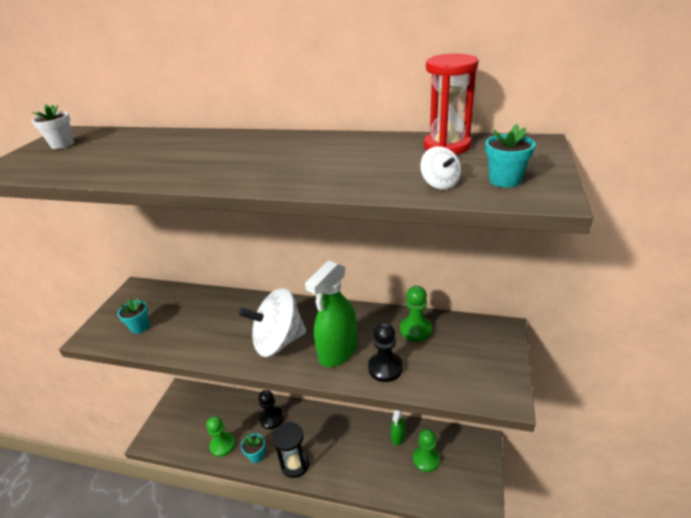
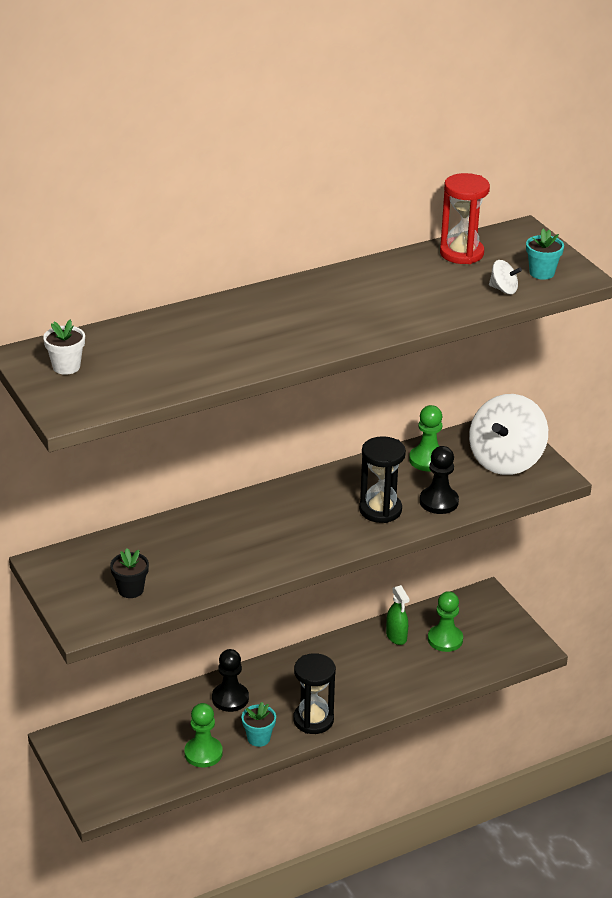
camera: 45 degrees left, 0 degrees up
(140, 327) = (131, 590): turquoise flower pot -> black flower pot
(278, 341) = (310, 529): white spinning top -> white spinning top (505, 460)
(338, 352) = (380, 510): green spray bottle -> black hourglass

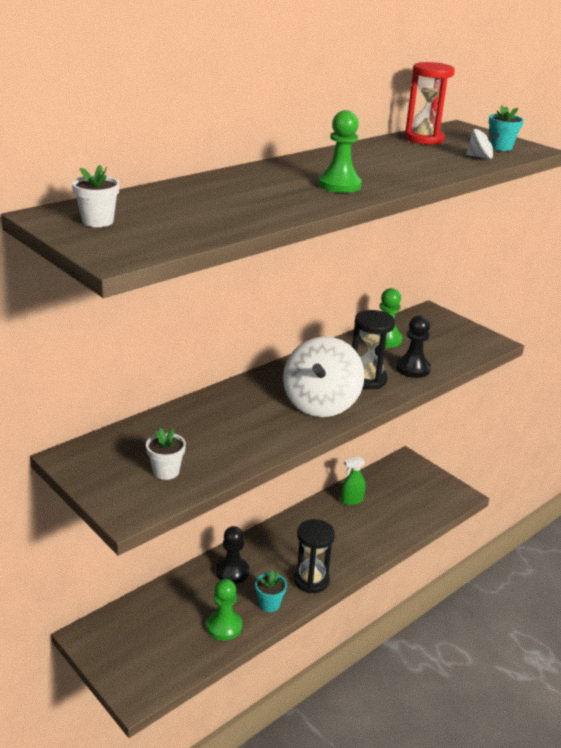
camera: 15 degrees left, 5 degrees down
(131, 590) = (166, 471): black flower pot -> white flower pot
(396, 636) = (351, 500): green spray bottle -> green spray bottle turned 105 degrees clockwise
(445, 639) = (391, 497): green pawn -> green pawn (339, 185)
(505, 460) = (447, 334): white spinning top -> white spinning top (321, 403)

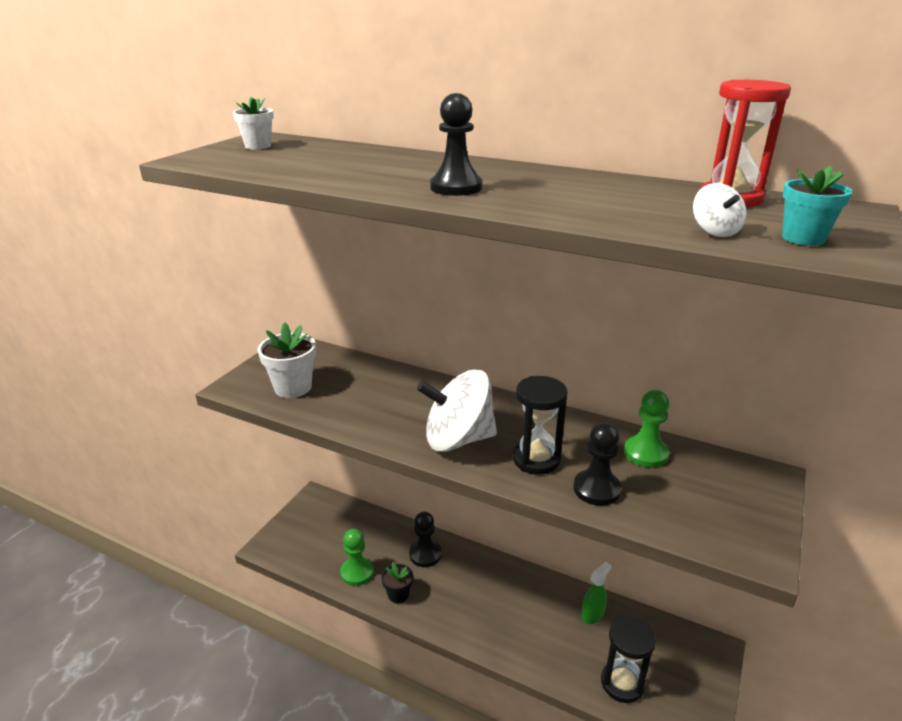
camera: 70 degrees right, 0 degrees up
(166, 471) = (293, 387): white flower pot -> white flower pot, size x1.62
(269, 604) = (398, 594): turquoise flower pot -> black flower pot
(311, 580) = (446, 616): black hourglass -> black hourglass (622, 683)
(339, 185) = (456, 187): green pawn -> black pawn
(351, 500) = (592, 614): green spray bottle -> green spray bottle turned 90 degrees clockwise

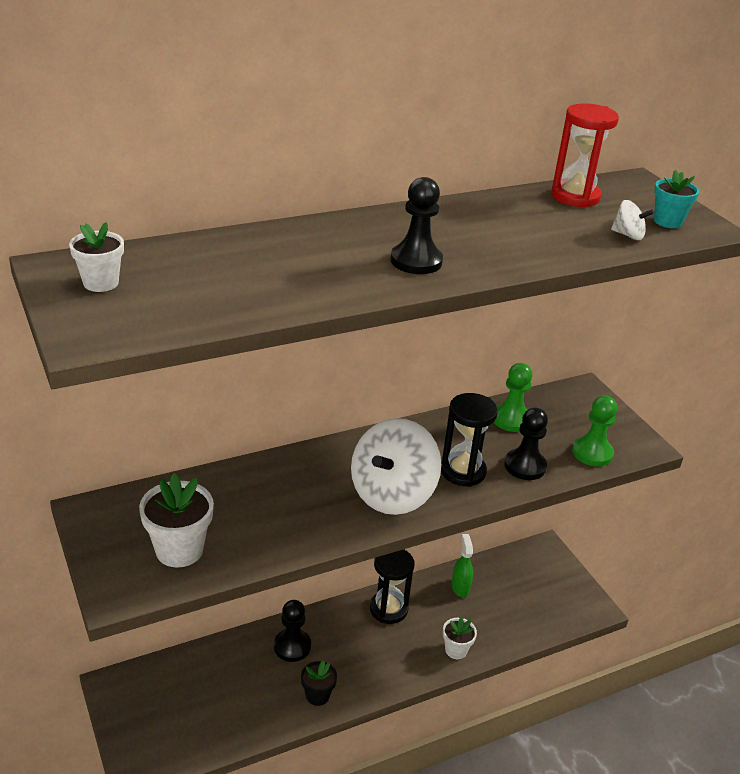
camera: 55 degrees left, 5 degrees up
(357, 572) = (258, 710): green pawn -> green pawn (592, 453)
(526, 652) = (456, 650): none -> white flower pot
(622, 683) = (528, 616): black hourglass -> black hourglass (388, 609)

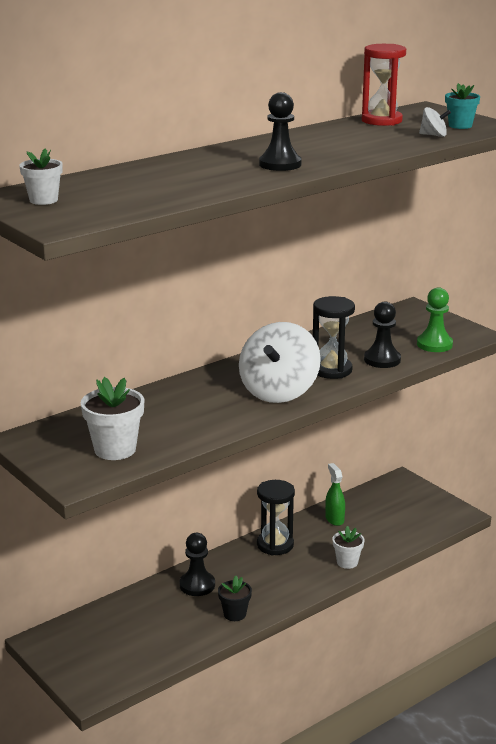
camera: 10 degrees left, 10 degrees down
(511, 419) = (358, 334): green pawn -> none

